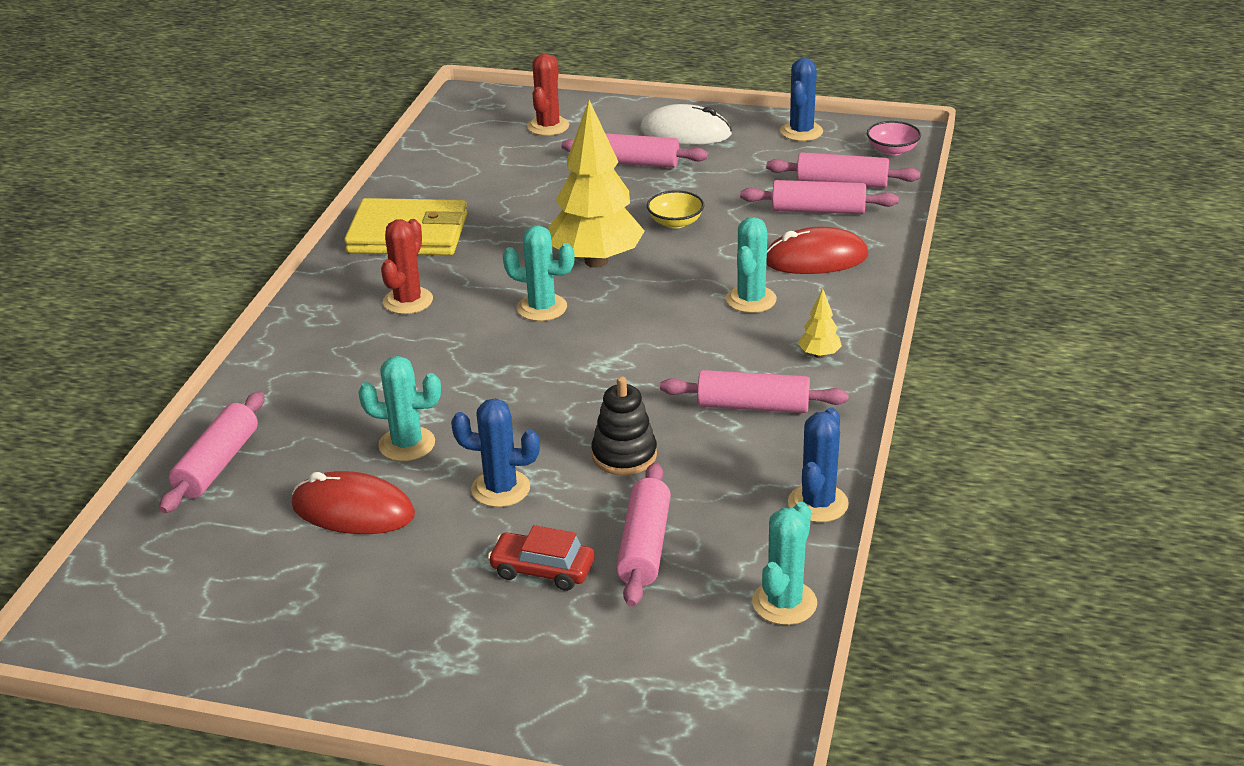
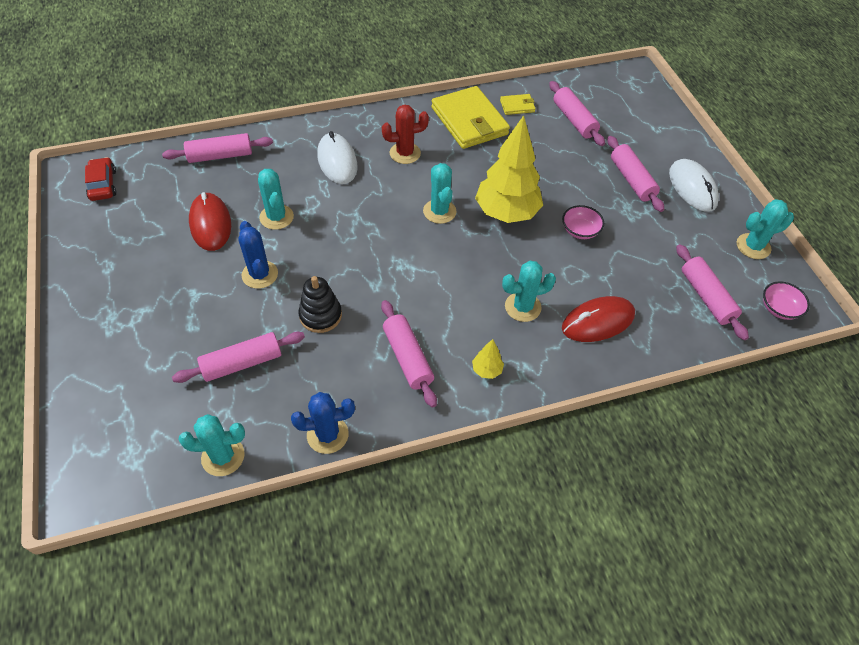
camera: 55 degrees right, 20 degrees up
(357, 360) = (337, 161): none -> white mouse
(424, 191) = (517, 106): none -> yellow wallet
(542, 570) = (200, 326): red car -> red car (103, 185)
(548, 126) = (636, 122): red cactus -> none
(675, 222) = (580, 230): yellow bowl -> pink bowl
(801, 132) = (753, 246): blue cactus -> turquoise cactus
(815, 259) = (598, 321): red mouse -> red mouse turned 75 degrees counterclockwise
(818, 210) = (659, 298): pink rolling pin -> pink rolling pin (574, 120)

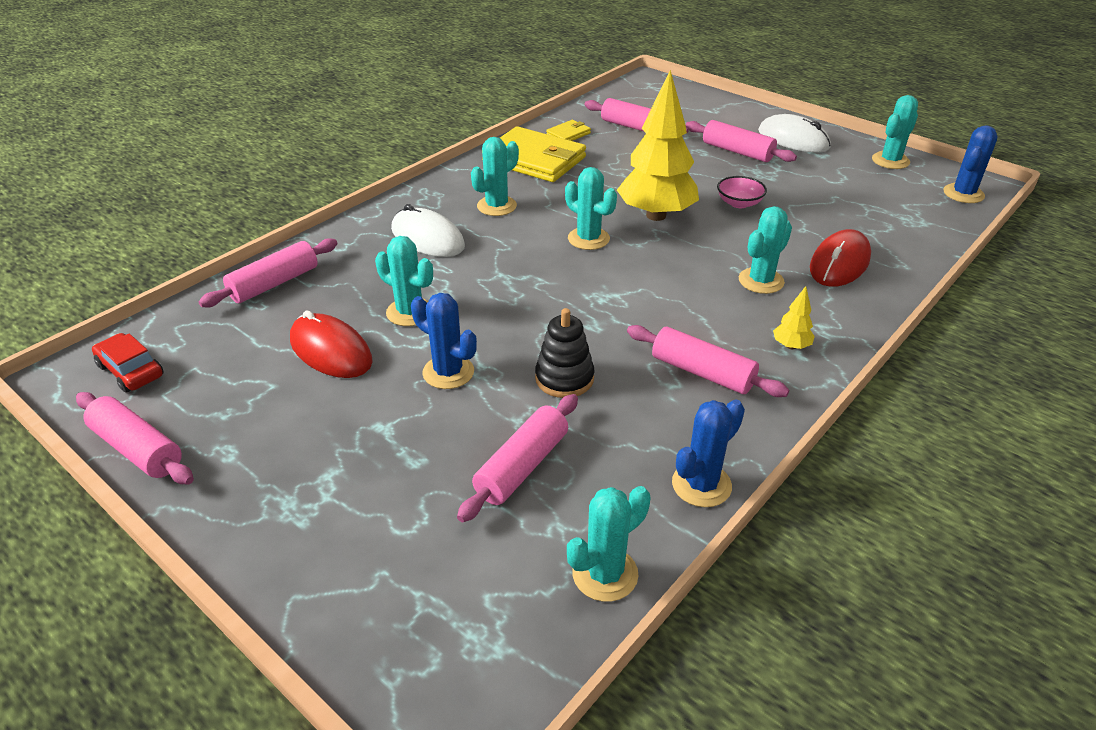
camera: 30 degrees left, 15 degrees down
(405, 153) = (496, 206): red cactus -> turquoise cactus
(706, 297) = (901, 209): pink rolling pin -> pink rolling pin (137, 449)
(779, 308) = (963, 194): pink bowl -> blue cactus

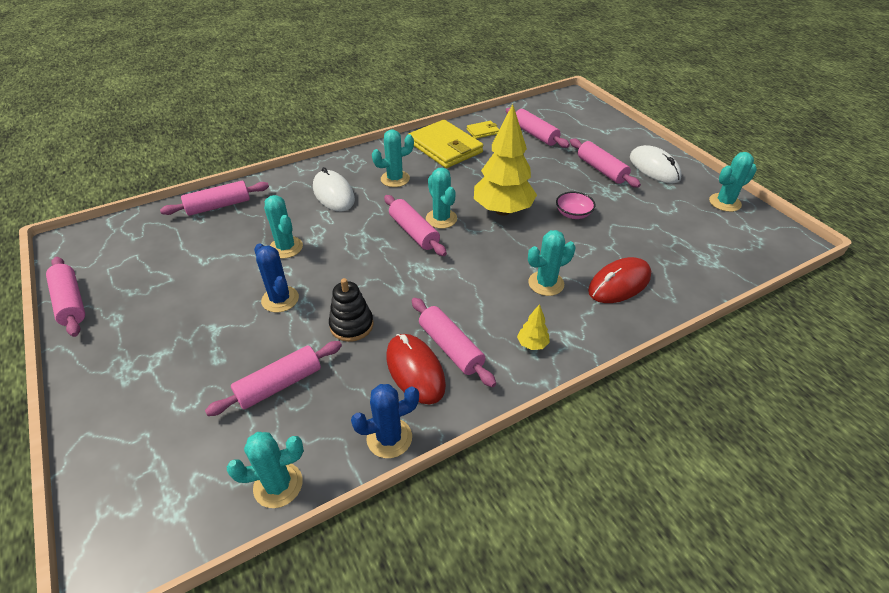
camera: 20 degrees right, 5 degrees up
(131, 371) = (101, 247): red car -> none
(331, 351) = (220, 264): red mouse -> red mouse (415, 370)
(565, 260) = (414, 232): none -> pink rolling pin
(963, 194) = (770, 246): blue cactus -> none

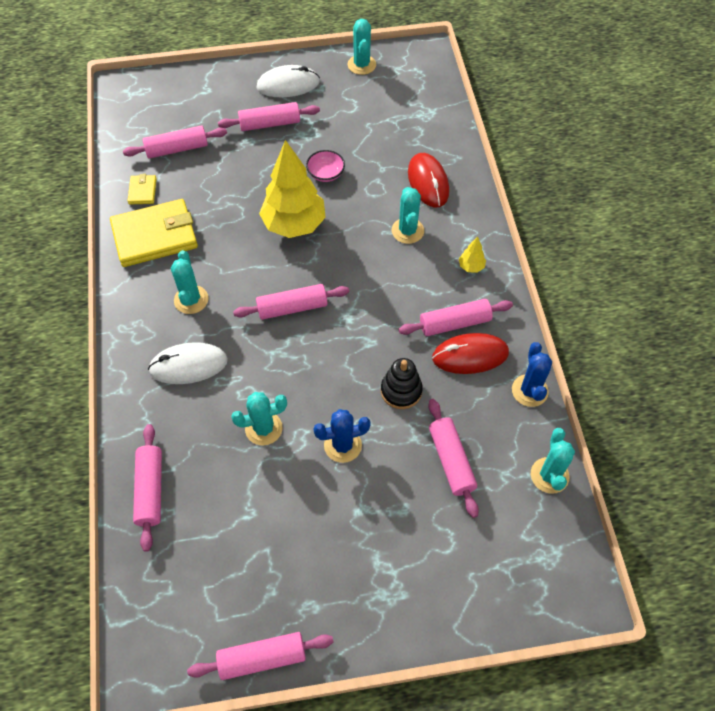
camera: 70 degrees left, 15 degrees up
(441, 219) = (282, 278): turquoise cactus -> none

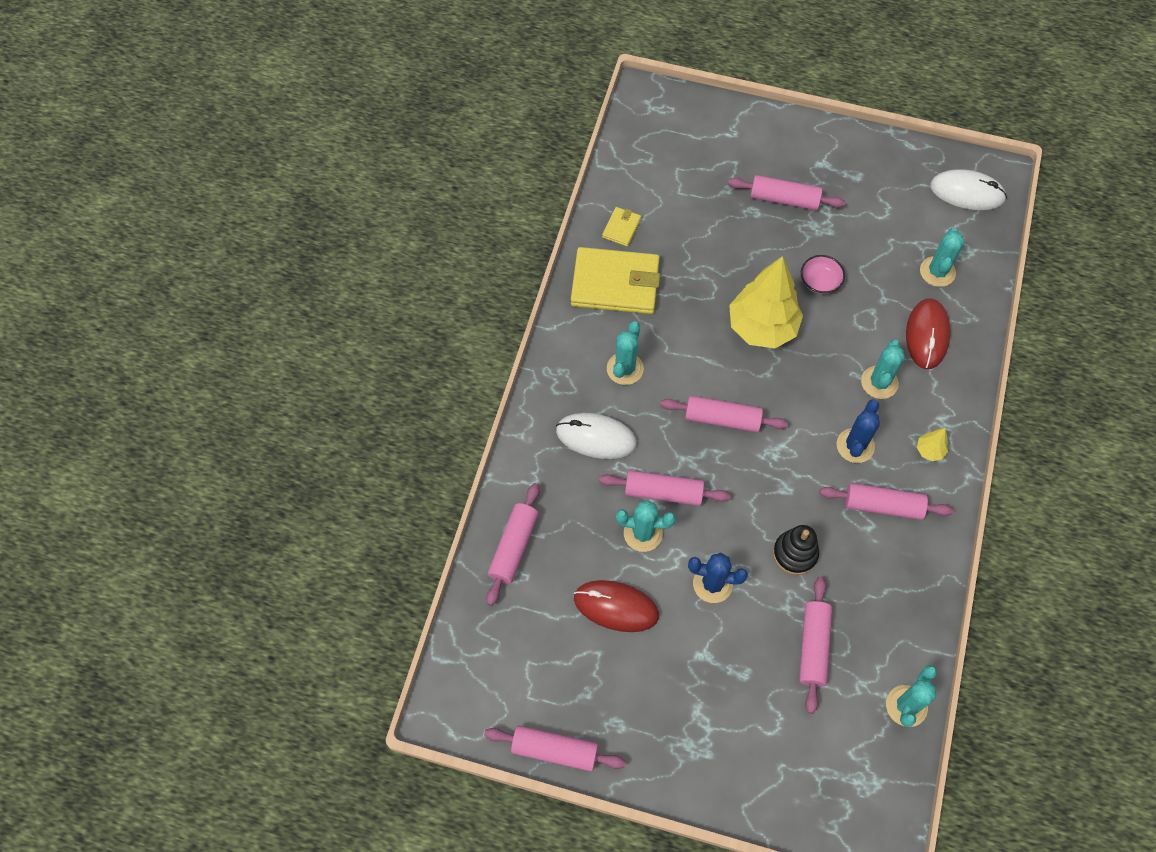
camera: 25 degrees right, 5 degrees up
(177, 149) = (675, 192): pink rolling pin -> pink rolling pin (663, 492)
(288, 85) = (823, 159): white mouse -> white mouse (967, 192)
(361, 65) = (916, 164): turquoise cactus -> turquoise cactus (937, 272)
(470, 355) = (883, 547): red mouse -> red mouse (616, 607)
(529, 390) = (928, 611): blue cactus -> blue cactus (855, 446)

